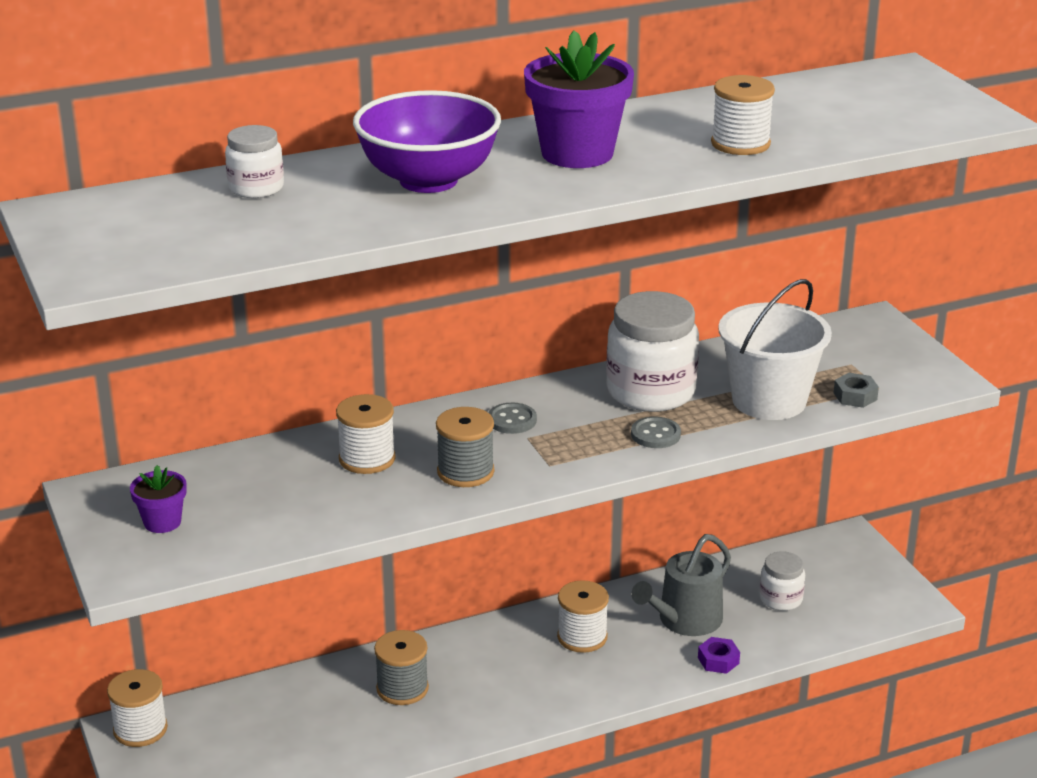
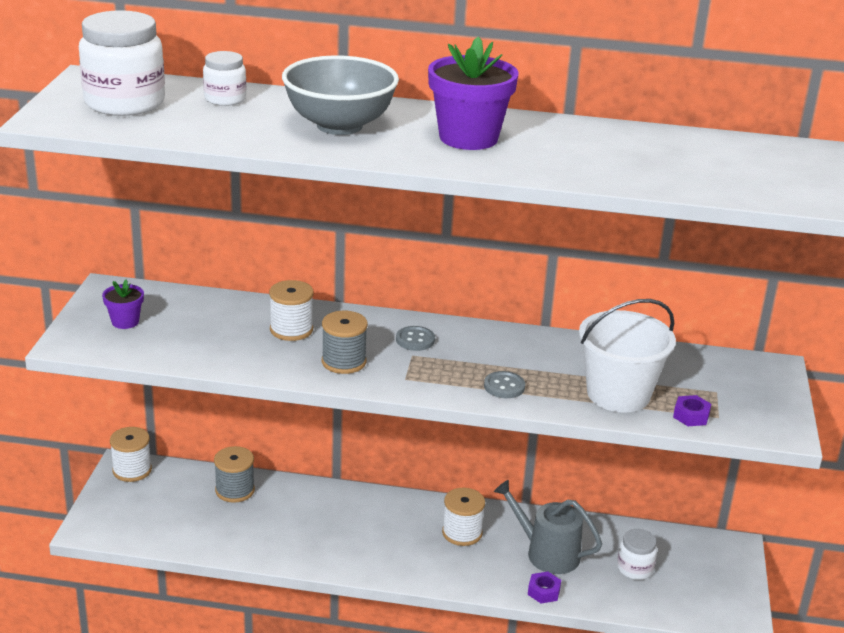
camera: 30 degrees right, 0 degrees up
(402, 688) = (310, 514): grey spool -> grey spool (235, 490)
(428, 180) = (339, 125): purple bowl -> grey bowl
(651, 392) = (536, 356): white jar -> white jar (124, 103)
(685, 620) = (547, 553): grey watering can -> grey watering can turned 45 degrees clockwise
(740, 144) = (600, 165): white spool -> none
(855, 396) = (691, 416): grey nut -> purple nut

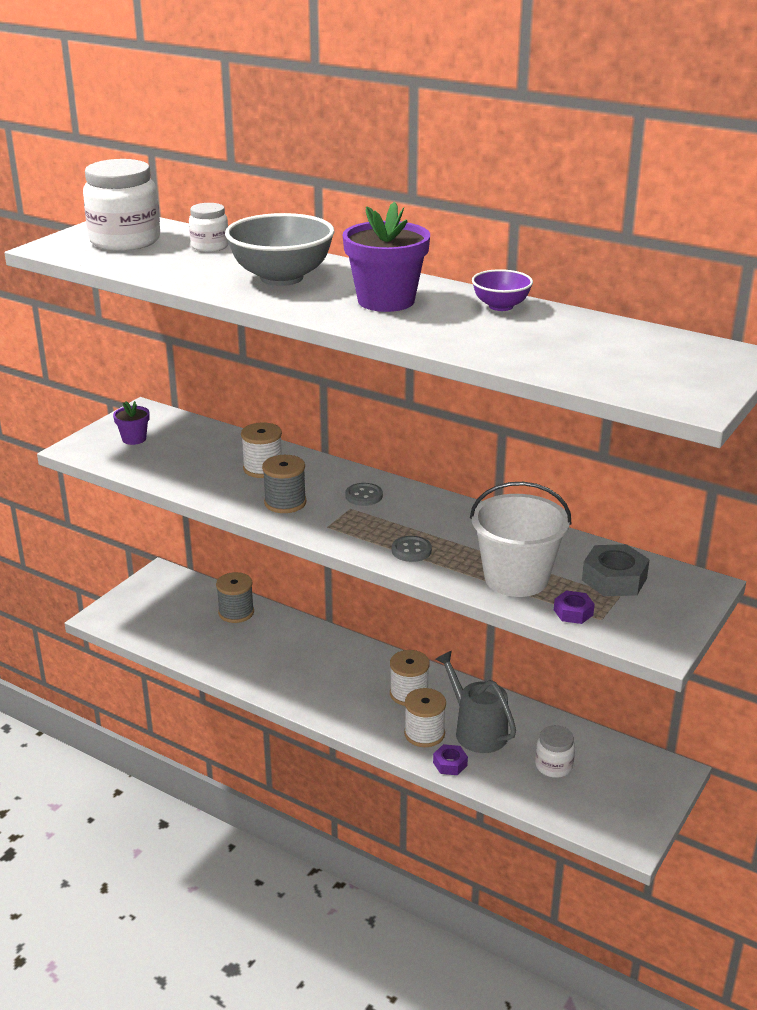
camera: 25 degrees right, 0 degrees up
(132, 470) = (165, 578): white spool -> white spool (424, 734)
(578, 130) = (500, 306): none -> purple bowl
(700, 377) = (614, 579): none -> grey nut

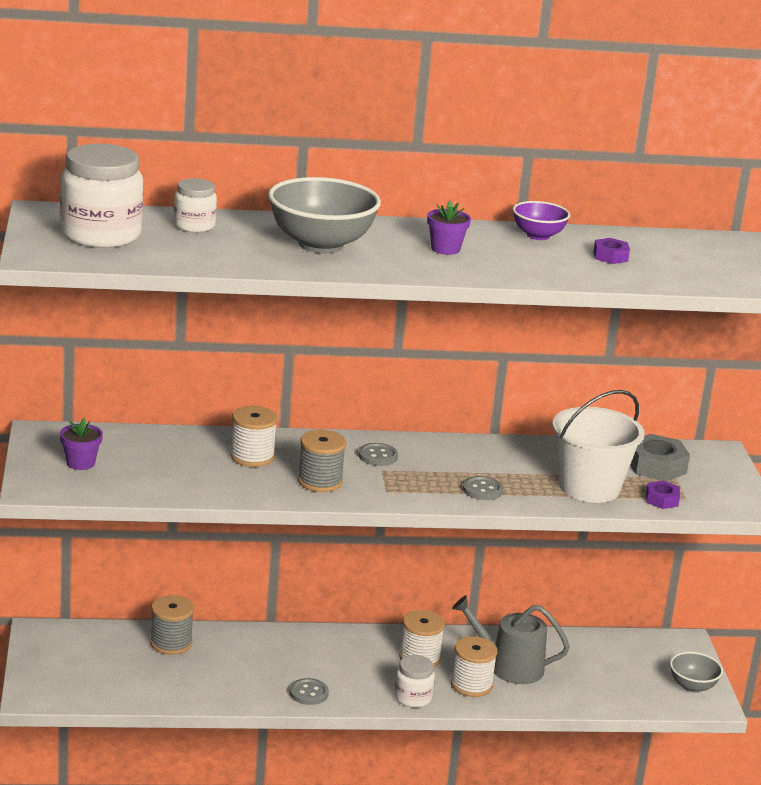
camera: 40 degrees left, 5 degrees down
(286, 689) = (308, 693): none -> grey button
(386, 301) = (445, 249): purple flower pot -> purple flower pot, size x0.51
(450, 764) = (519, 700): purple nut -> purple nut (610, 256)
(553, 766) = (598, 671): white jar -> white jar (413, 698)
(631, 817) = (692, 686): none -> grey bowl

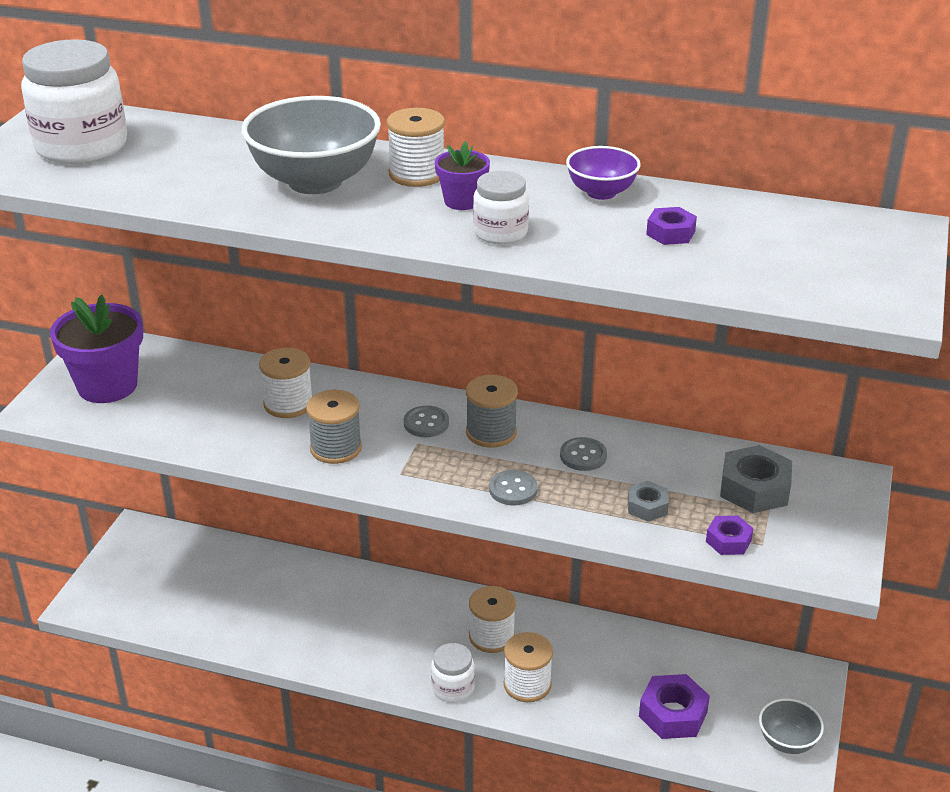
camera: 25 degrees right, 10 degrees up
(80, 463) = (107, 386): purple flower pot -> purple flower pot, size x1.94
(171, 643) = (250, 567): grey spool -> grey spool (491, 432)
(194, 225) = (197, 143): white jar -> white jar (500, 233)
(308, 693) = (347, 658): grey button -> grey button (583, 456)
(392, 234) = (417, 174): none -> white spool
(509, 667) = (584, 668): grey watering can -> none
(589, 487) = (647, 506): white bucket -> grey nut
(597, 684) = (673, 714): none -> purple nut

